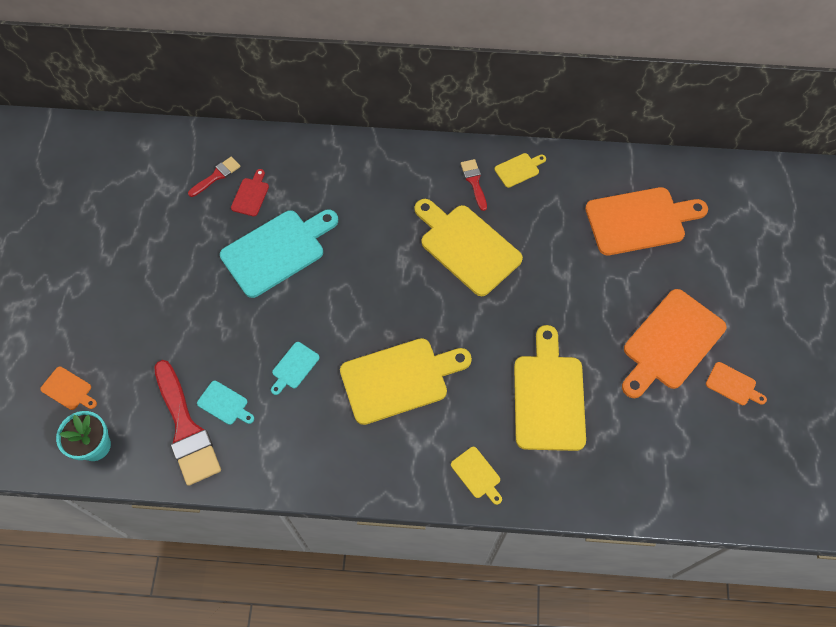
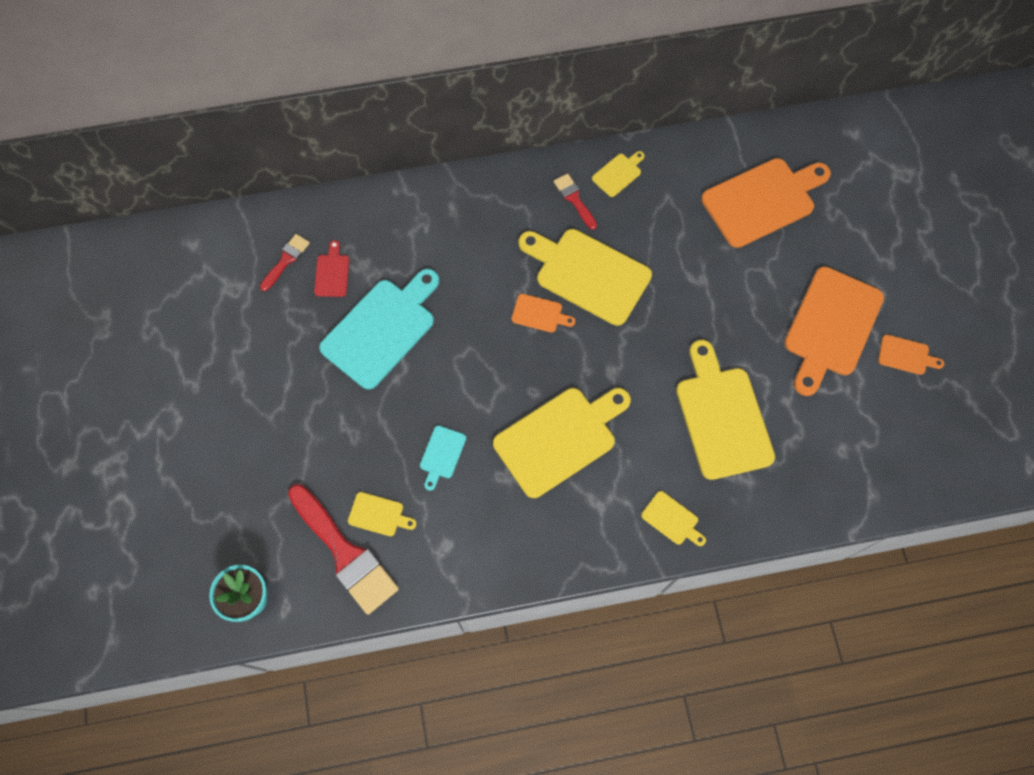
camera: 15 degrees left, 5 degrees up
(68, 390) = (198, 544): orange cutting board -> orange cutting board (539, 314)
(224, 404) = (379, 515): turquoise cutting board -> yellow cutting board

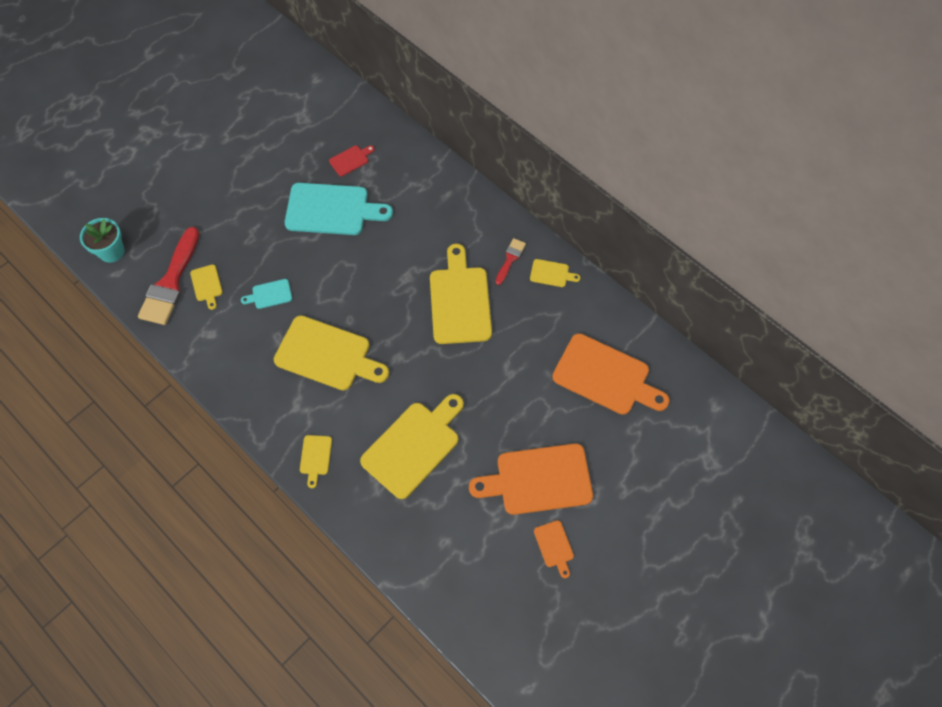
camera: 55 degrees right, 5 degrees down
(286, 260) = (341, 131): red brush -> none
(539, 314) = (408, 290): orange cutting board -> none

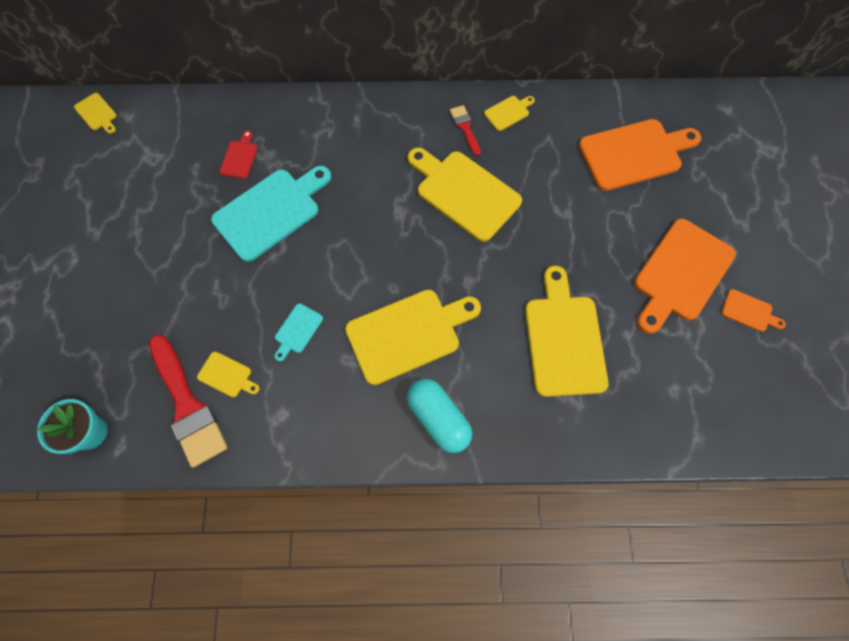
camera: 45 degrees left, 5 degrees up
(289, 418) = (439, 418): none -> turquoise capsule
(315, 457) = (499, 428): yellow cutting board -> yellow cutting board (97, 113)

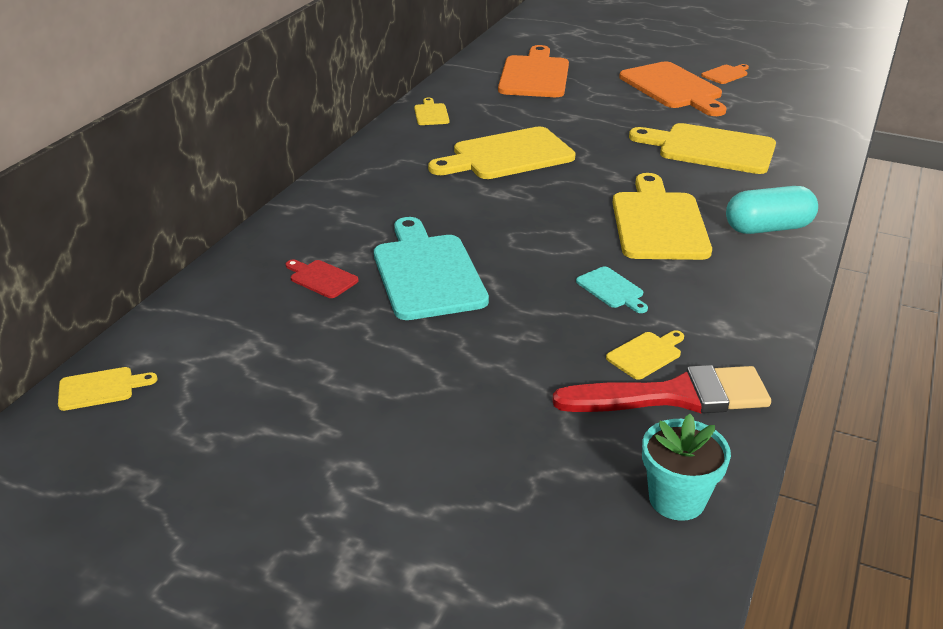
camera: 65 degrees left, 35 degrees down
(465, 128) = (427, 137): red brush -> none

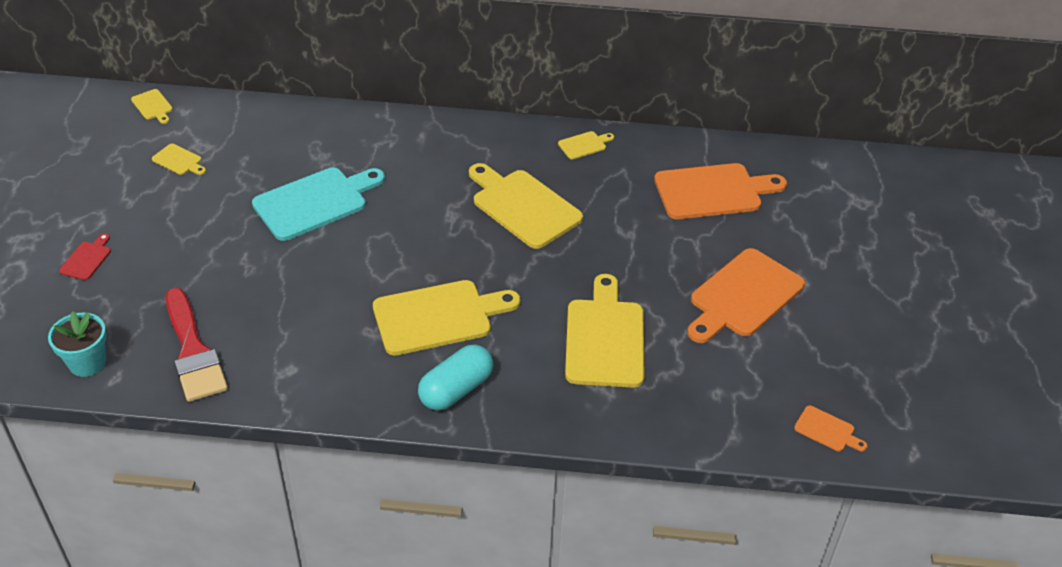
camera: 70 degrees right, 10 degrees up
(321, 278) = (292, 155): red cutting board -> red cutting board (87, 259)
(612, 289) = (321, 302): turquoise cutting board -> none
(646, 354) = (240, 331): yellow cutting board -> yellow cutting board (179, 161)
(726, 74) = (812, 335): orange cutting board -> orange cutting board (827, 430)
(768, 228) = (456, 390): turquoise capsule -> turquoise capsule turned 75 degrees clockwise

